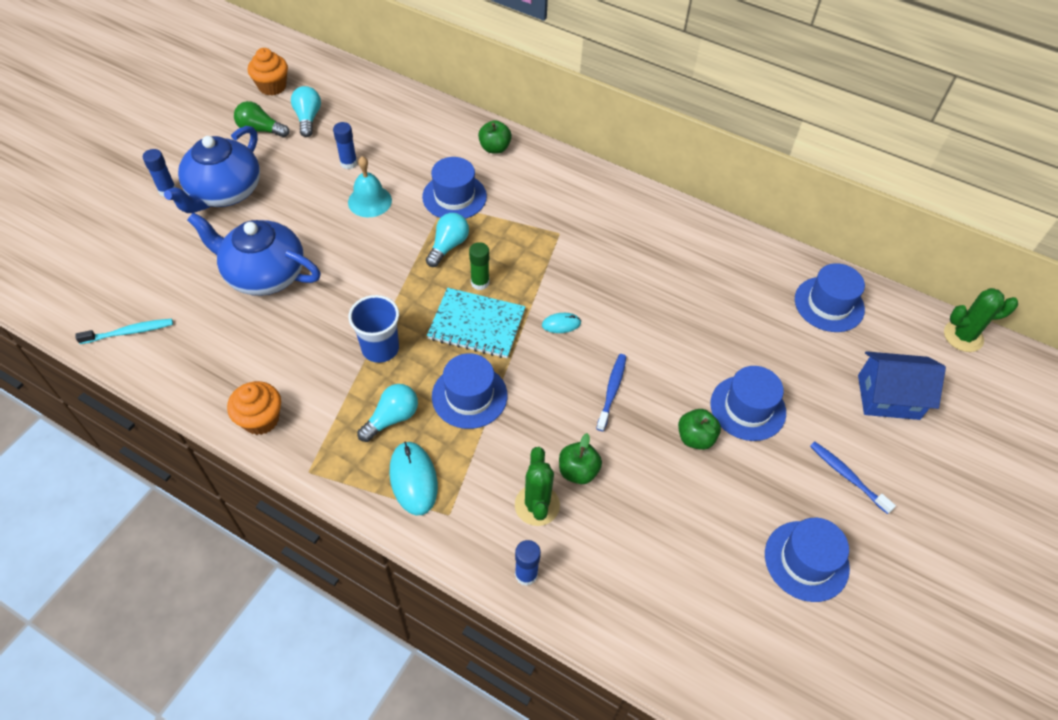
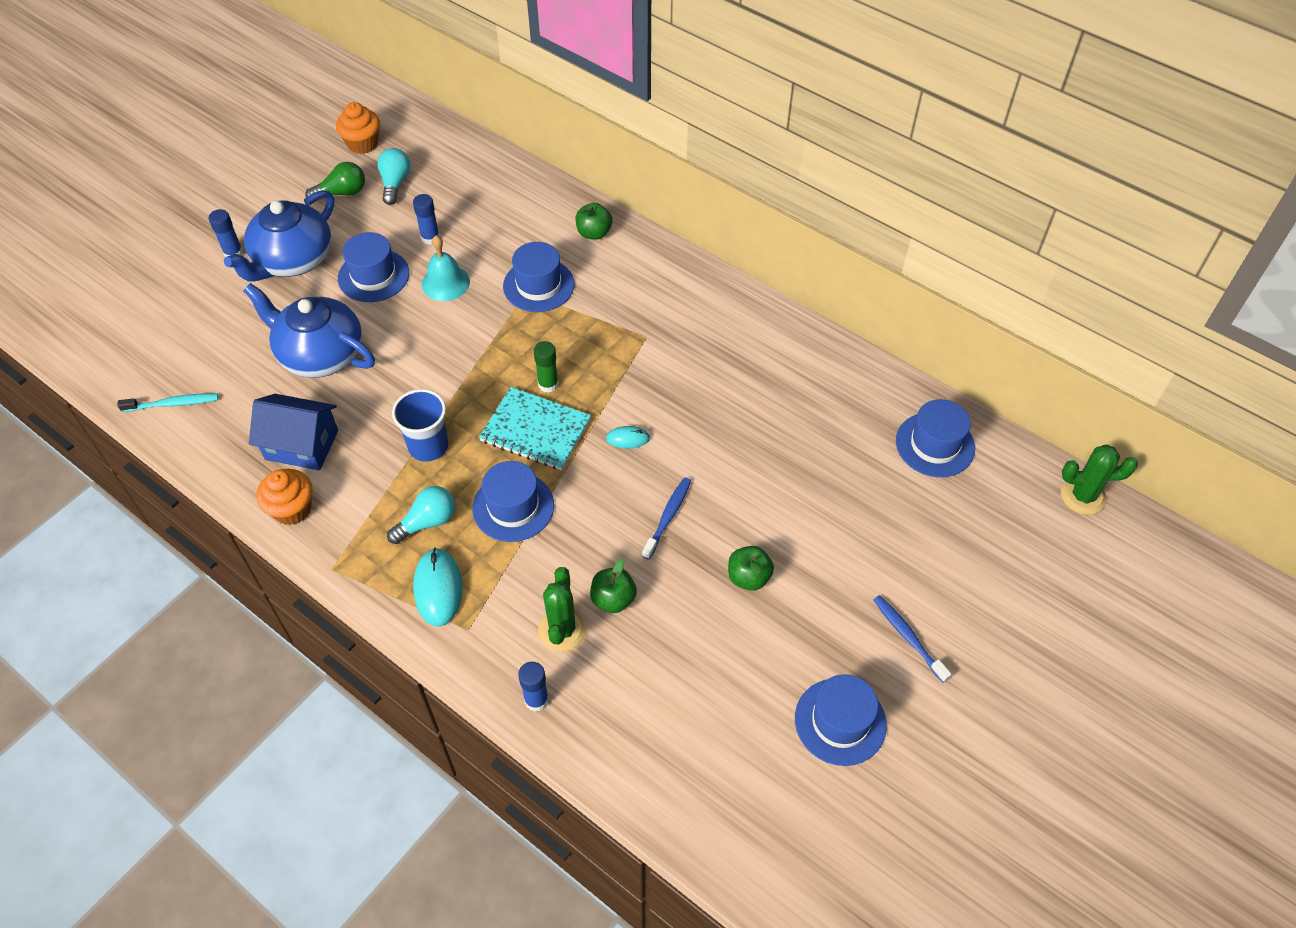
camera: 10 degrees right, 0 degrees up
(260, 130) = (342, 193): green light bulb -> green light bulb turned 135 degrees clockwise
(448, 246) = (521, 340): turquoise light bulb -> none
(748, 408) = (814, 551): blue hat -> blue hat (373, 276)
(888, 397) = (977, 555): blue house -> blue house (301, 445)

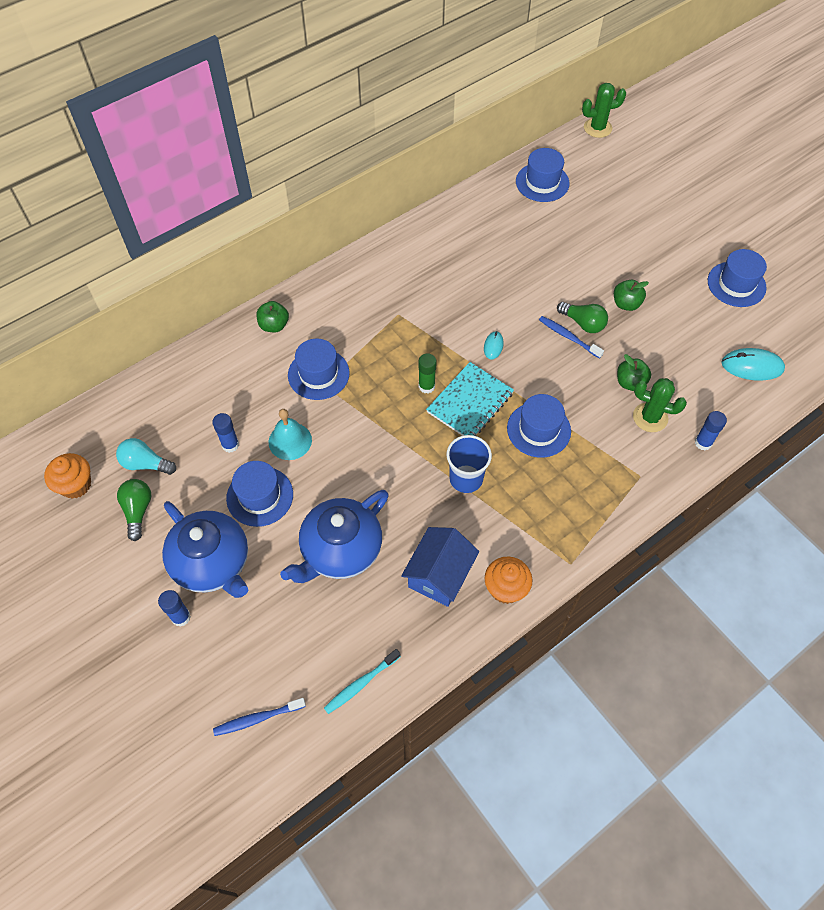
camera: 75 degrees left, 5 degrees up
(173, 404) = (360, 684): turquoise toothbrush -> turquoise toothbrush turned 135 degrees counterclockwise
(427, 522) = (540, 489): turquoise light bulb -> none
(438, 588) = (602, 490): turquoise mouse -> turquoise mouse (752, 366)
(696, 530) = (583, 323): none -> green light bulb
(908, 637) = (683, 236): blue toothbrush -> blue toothbrush (257, 718)
(1083, 496) = (597, 128): green cactus -> green cactus turned 60 degrees clockwise

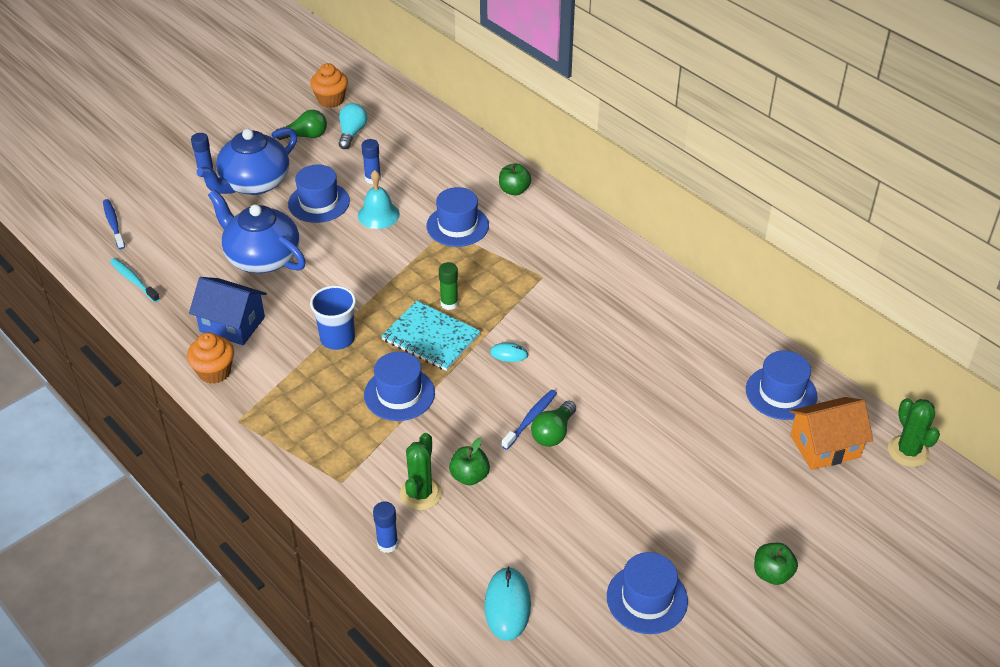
camera: 85 degrees right, 15 degrees down
(594, 168) = (825, 446): none -> orange house
(626, 304) = (591, 475): green apple -> green apple (772, 573)

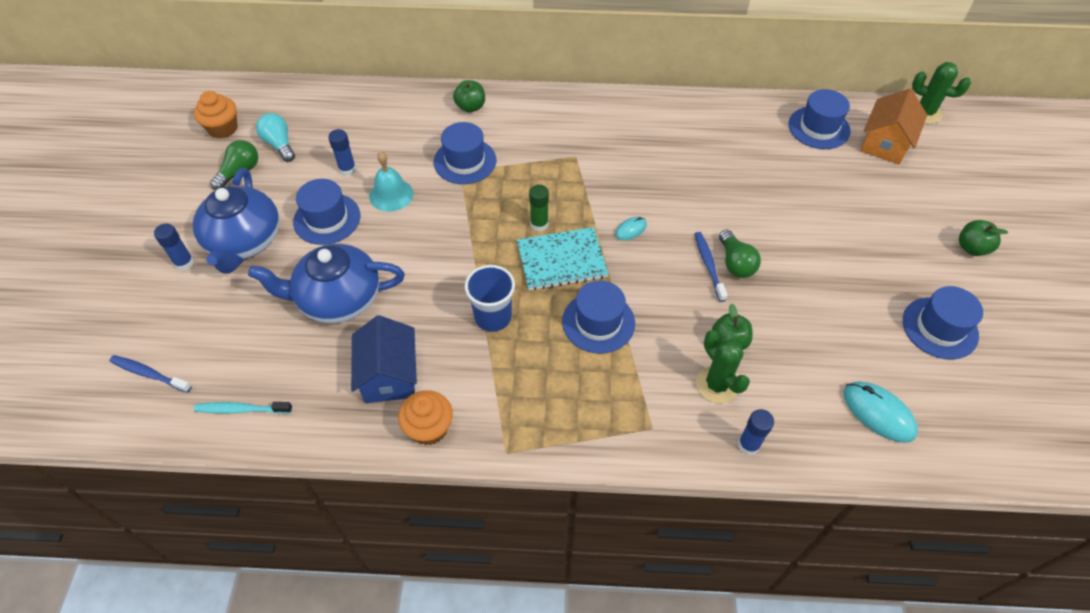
camera: 45 degrees left, 10 degrees up
(232, 324) = (389, 375): blue house -> blue house turned 75 degrees counterclockwise

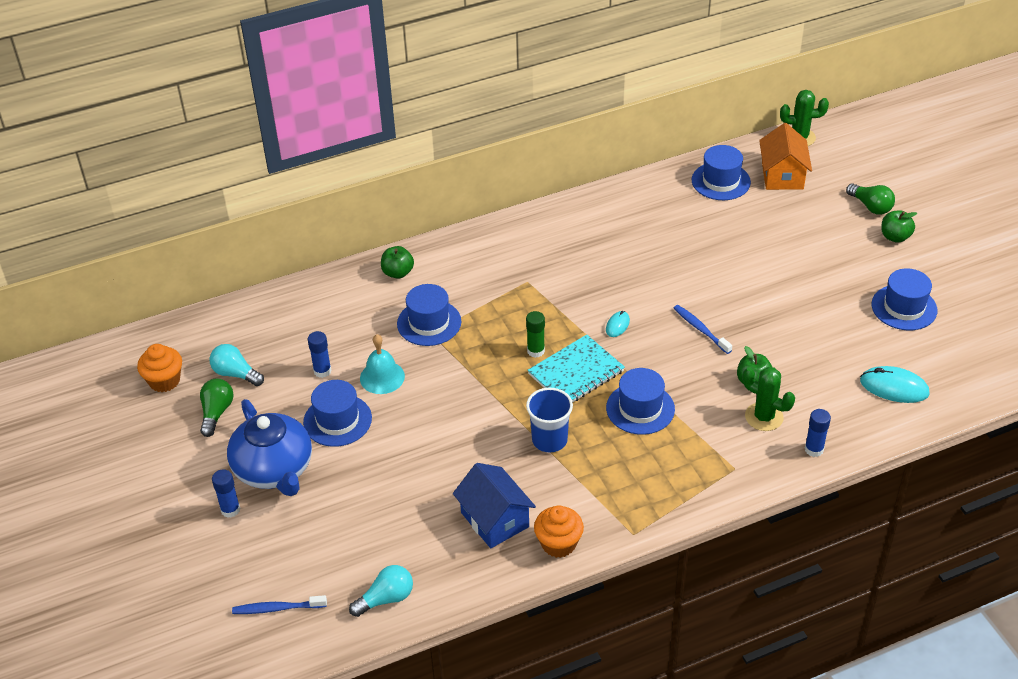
camera: 25 degrees left, 10 degrees down
(241, 409) = (386, 598): turquoise toothbrush -> turquoise light bulb
(338, 299) = (402, 481): blue teapot -> none
(735, 263) = (721, 319): green light bulb -> green light bulb (870, 206)

